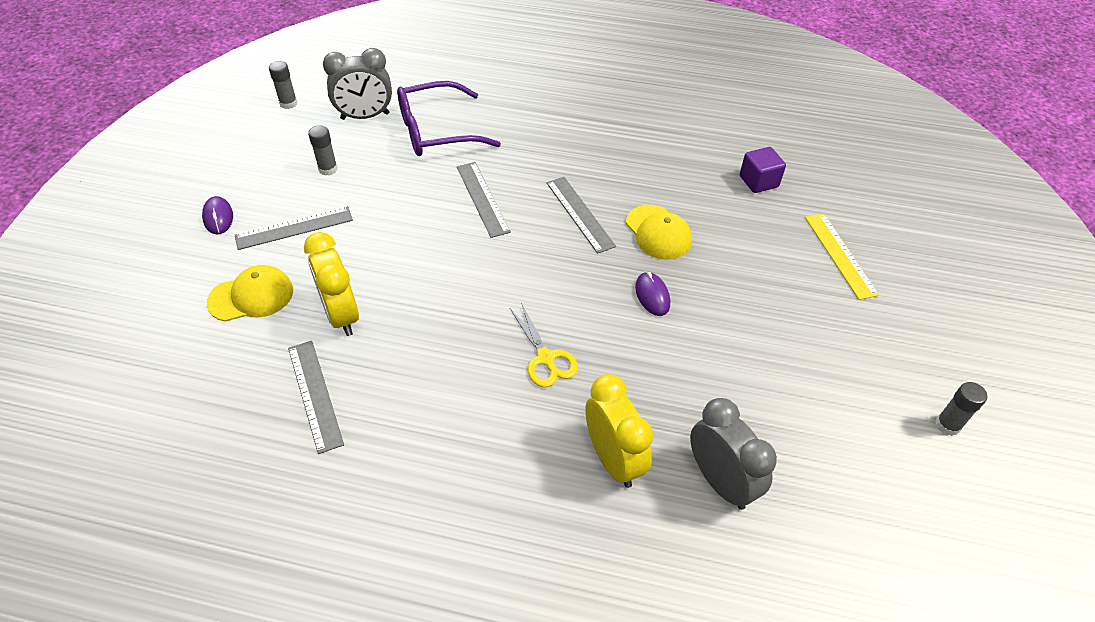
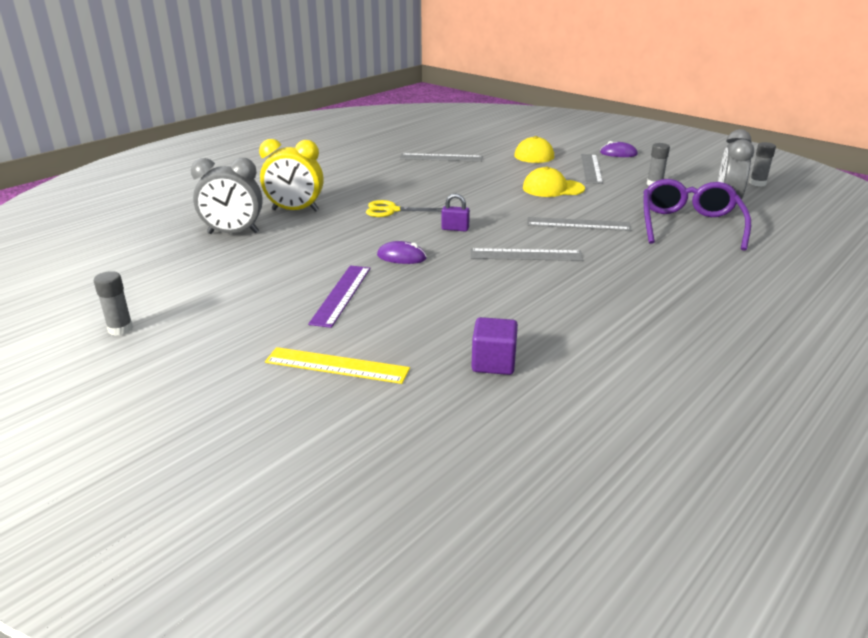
camera: 120 degrees right, 20 degrees down
(341, 315) = (495, 169): yellow clock -> none
(557, 282) = (455, 229): none -> purple padlock
(658, 232) = (469, 281): yellow cap -> yellow cap (552, 188)
(754, 303) = (341, 295): none -> purple ruler

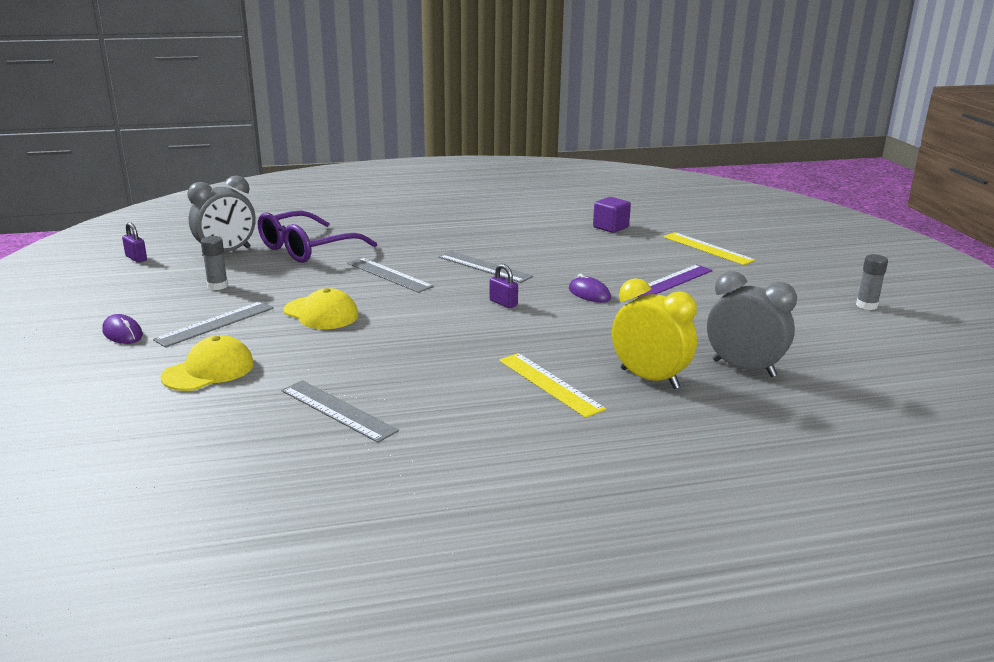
camera: 145 degrees left, 5 degrees down
(353, 192) = (550, 384): none -> yellow ruler
(392, 210) = (535, 342): yellow scissors -> none
(757, 183) = (136, 258): grey glue stick -> purple padlock

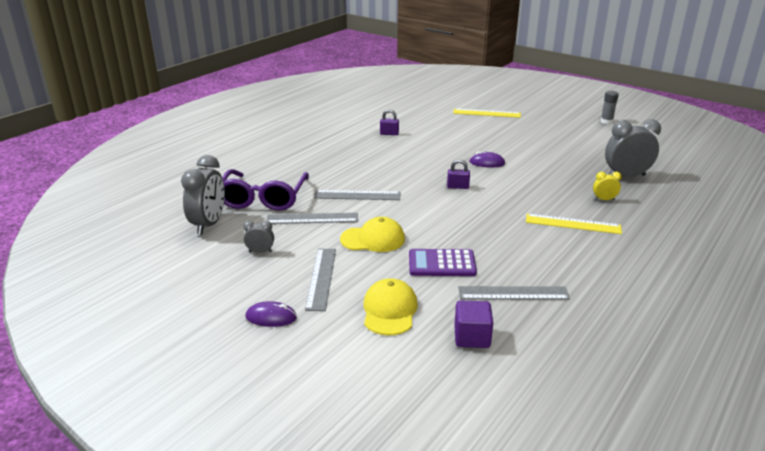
camera: 40 degrees left, 5 degrees up
(136, 258) = (143, 258): purple padlock -> purple padlock (389, 134)
(217, 286) = (260, 251): grey glue stick -> grey clock
(333, 357) = (442, 264): none -> purple calculator
(484, 267) = (401, 167): grey ruler -> grey ruler (312, 218)
(610, 227) = (415, 116): purple cube -> purple cube (472, 337)
(649, 378) = (604, 199): yellow clock -> yellow clock, size x0.49
(671, 281) = (508, 140): purple ruler -> none

